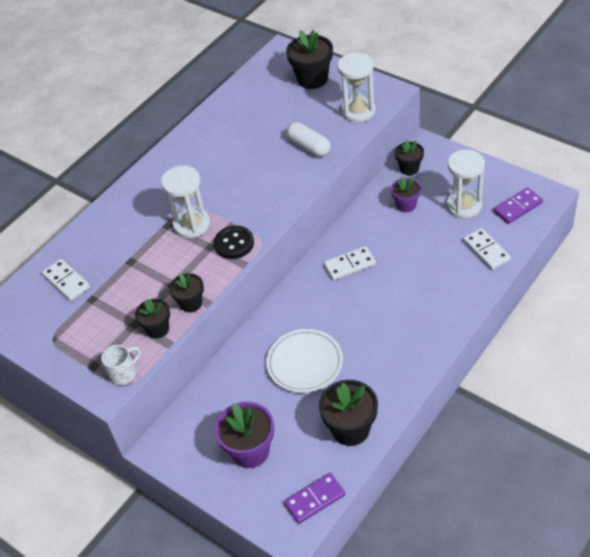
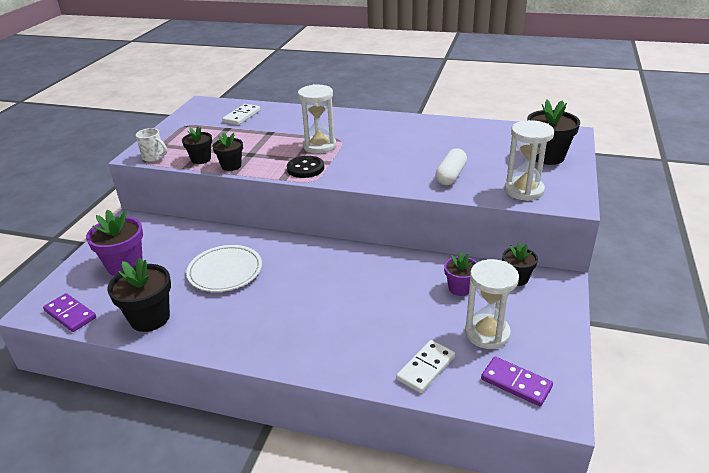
camera: 65 degrees right, 15 degrees down
(349, 265) = (356, 270): white domino -> none

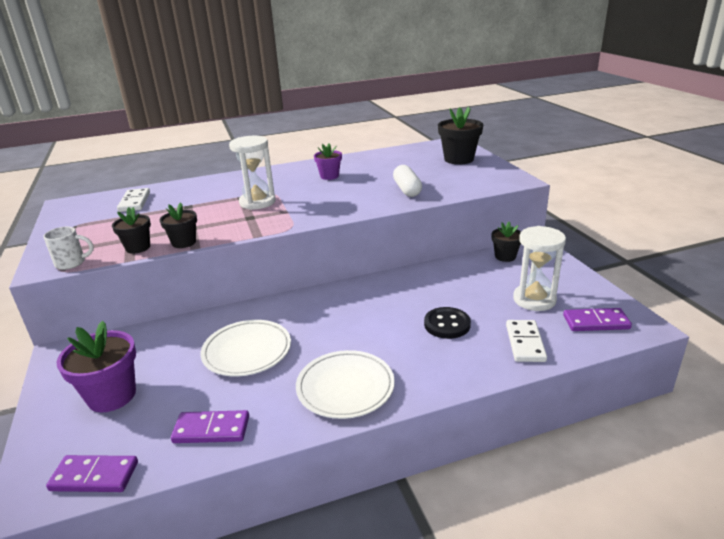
camera: 35 degrees left, 5 degrees down
(150, 318) = (211, 429): black flower pot -> purple domino
(253, 332) = (345, 387): none -> white plate
(305, 168) = (269, 221): black button -> black button (447, 324)
(460, 288) = (475, 278): purple flower pot -> purple flower pot (329, 176)
(524, 190) = (475, 183): white hourglass -> none

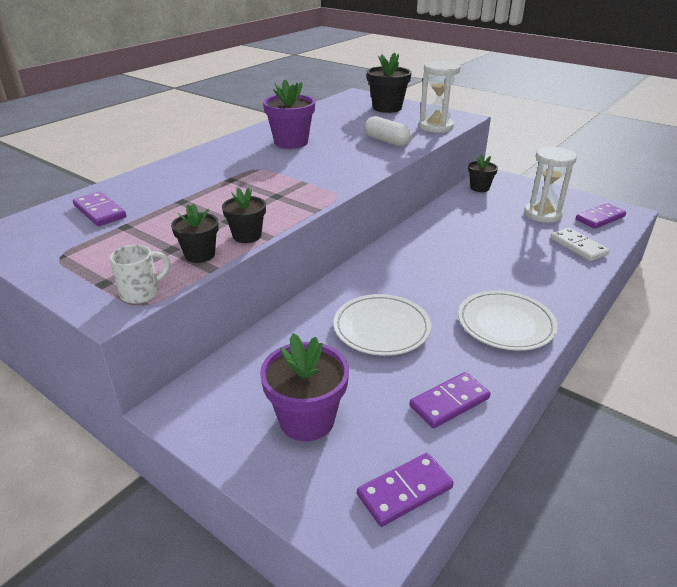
camera: 35 degrees left, 5 degrees up
(134, 202) = (99, 211): white domino -> purple domino
(257, 202) = (258, 180): white hourglass -> white hourglass (436, 127)
(329, 176) = (291, 142): purple flower pot -> purple flower pot, size x1.64
(447, 324) = (510, 251): black button -> none

